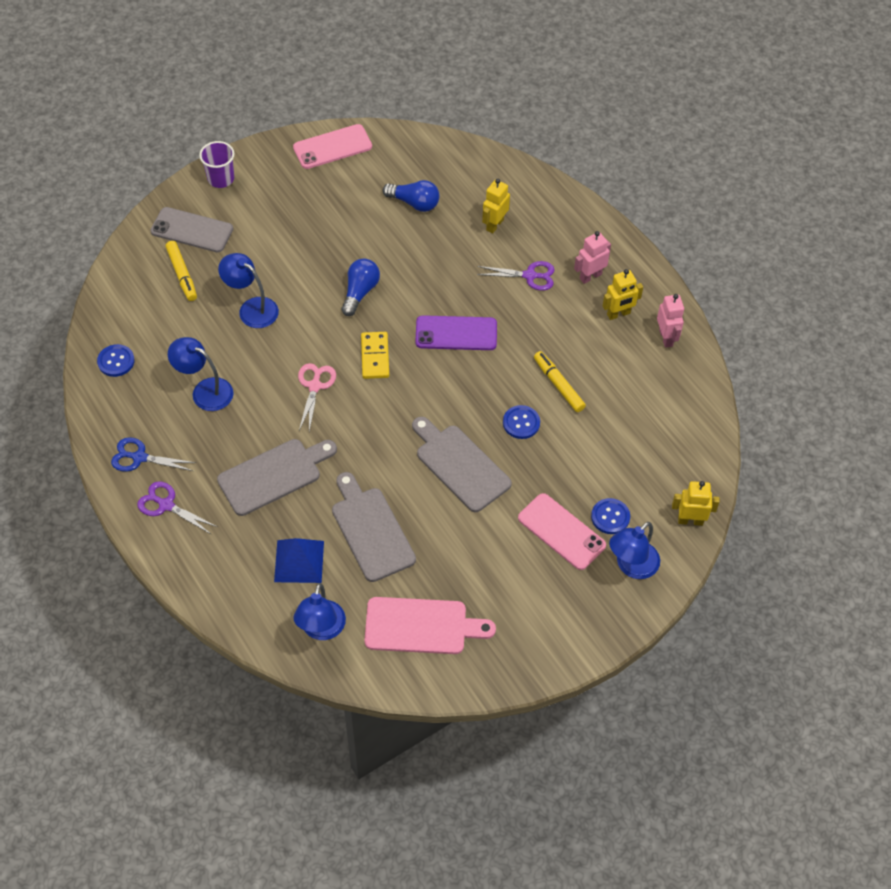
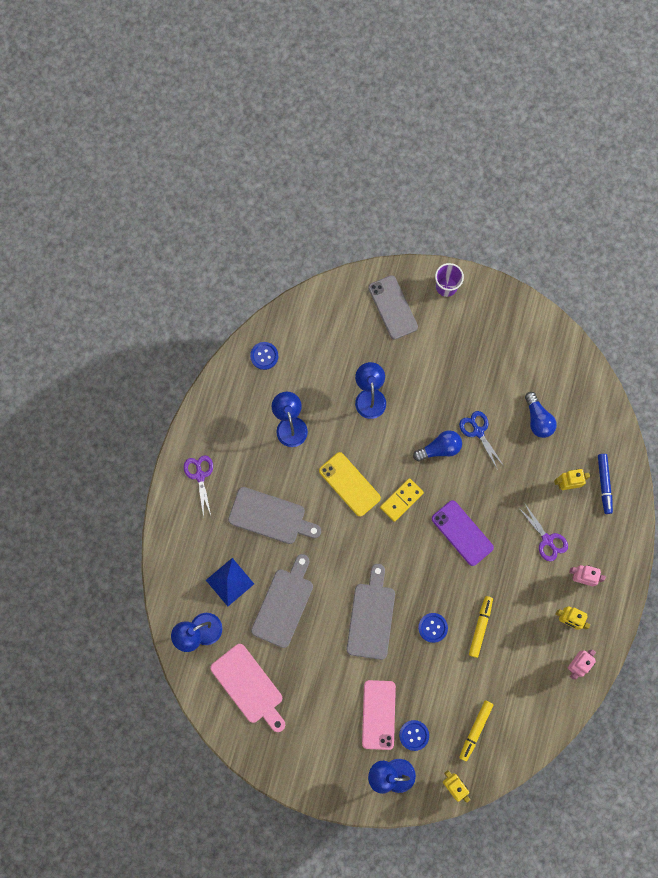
camera: 50 degrees right, 20 degrees up
(139, 457) = (216, 431): blue scissors -> blue scissors (478, 431)
(182, 274) = (356, 333): yellow marker -> yellow marker (475, 730)
(315, 386) = (349, 484): pink scissors -> yellow phone
(332, 147) = (534, 329): pink phone -> none
(523, 200) = (604, 484): none -> blue marker

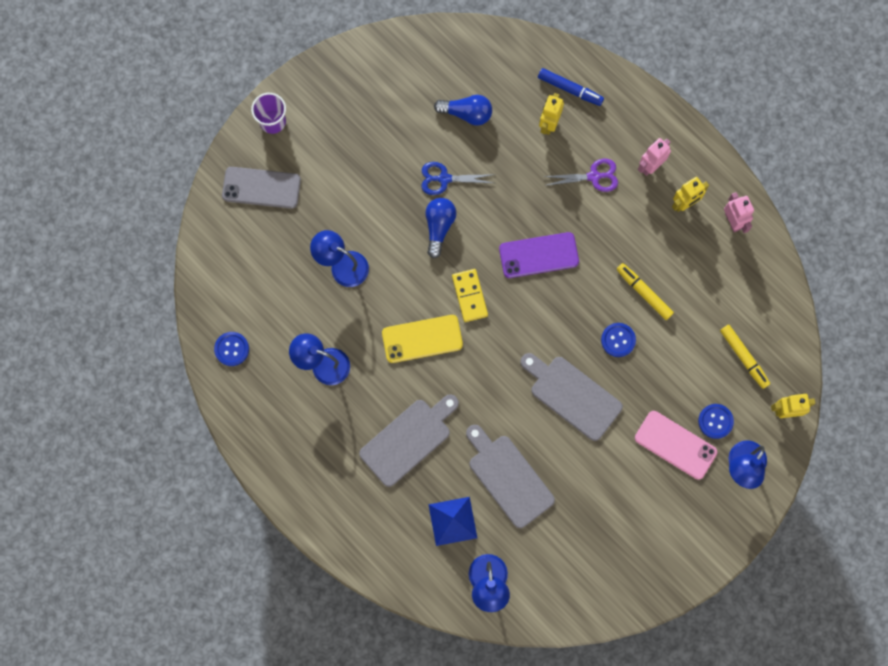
camera: 60 degrees left, 0 degrees up
(200, 476) = (320, 489): purple scissors -> none
(249, 686) = (573, 562): pink cutting board -> none

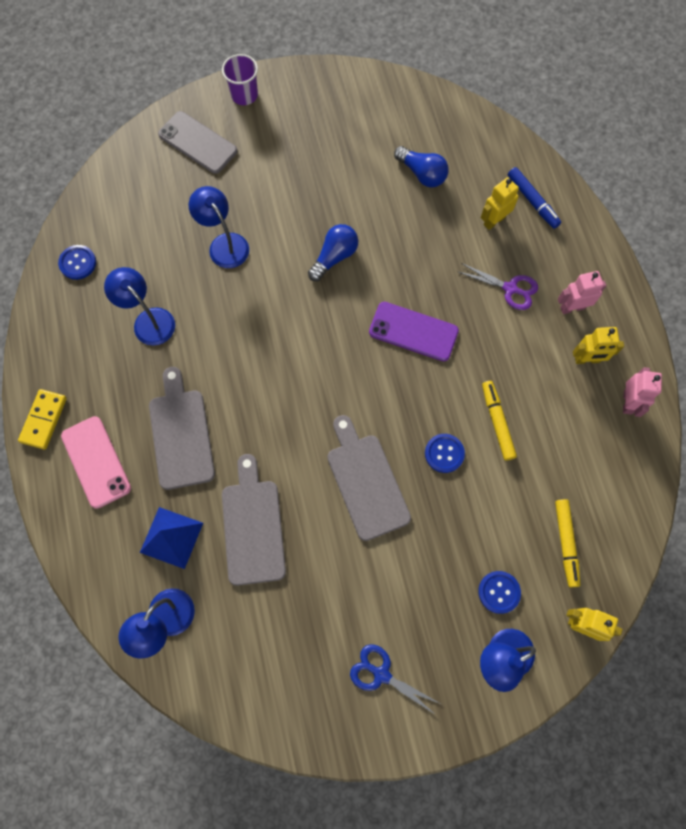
camera: 30 degrees right, 5 degrees down
(408, 439) = (181, 434): grey cutting board -> grey cutting board turned 90 degrees counterclockwise
(422, 339) = (254, 348): yellow phone -> none
(444, 179) = (366, 218): blue scissors -> blue scissors (381, 674)
(469, 296) = (324, 333): yellow domino -> yellow domino (43, 420)
(675, 445) = (442, 592): pink phone -> pink phone (96, 462)

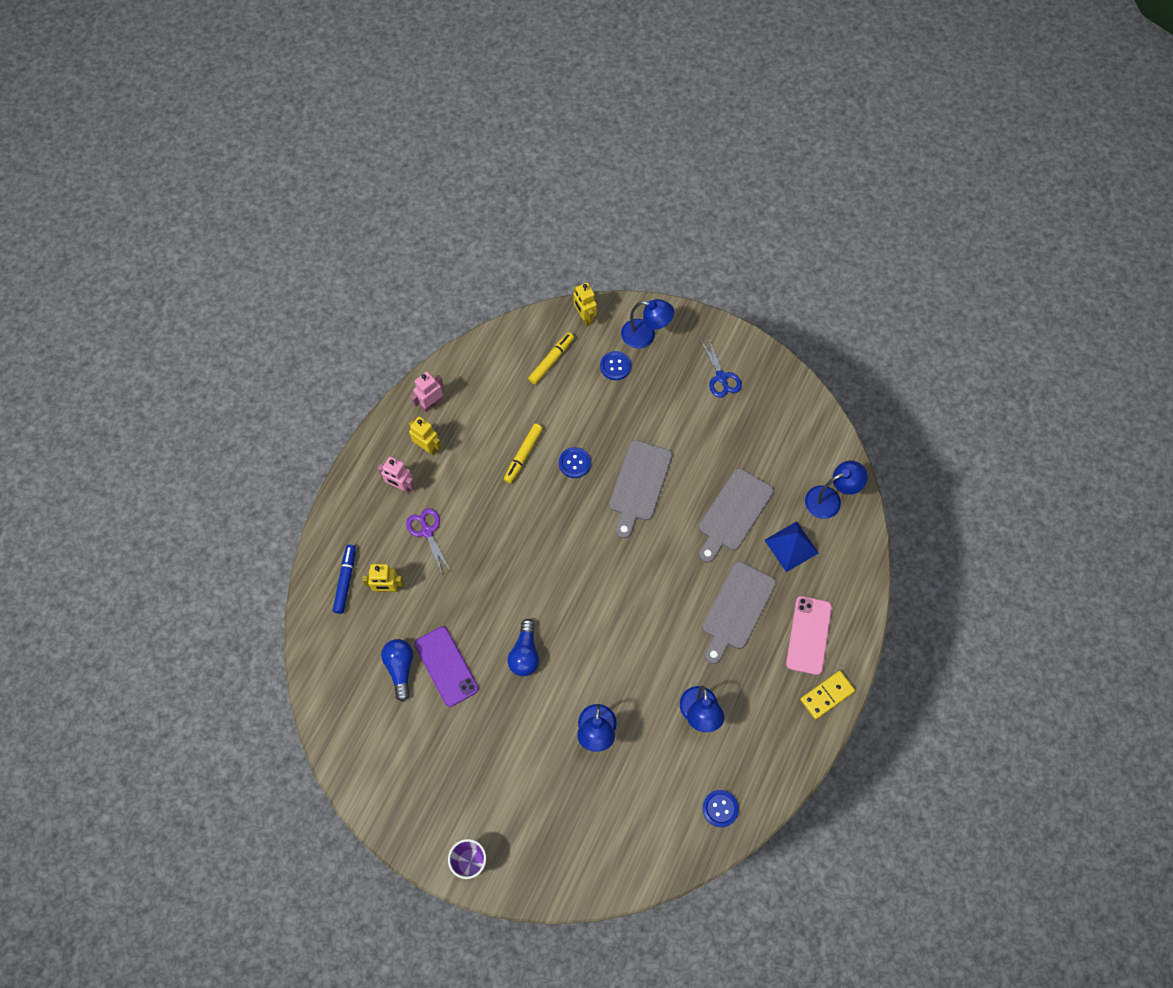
camera: 140 degrees left, 5 degrees down
(198, 143) = (545, 845): grey phone -> none
(334, 257) = (525, 654): blue light bulb -> blue light bulb turned 75 degrees counterclockwise
(413, 331) = (520, 555): purple phone -> purple phone (446, 666)

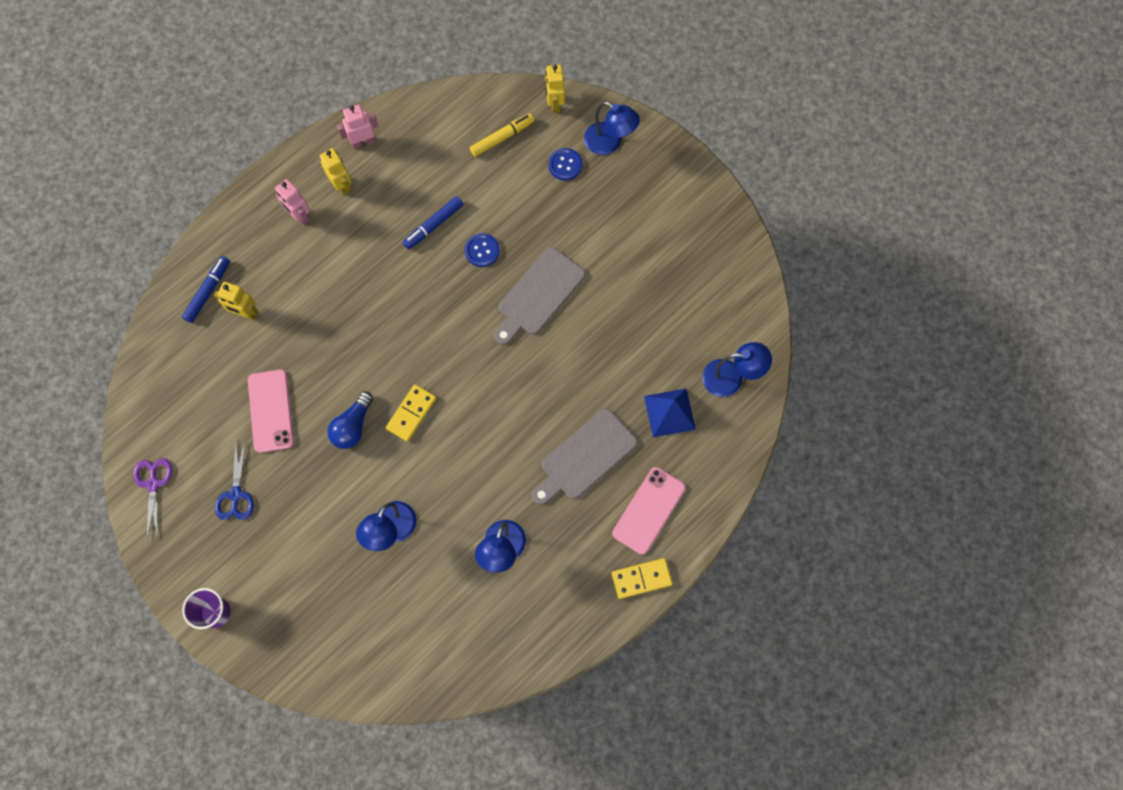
camera: 20 degrees right, 5 degrees up
(400, 668) = (225, 397): blue light bulb -> none
(427, 531) = (307, 270): purple scissors -> purple scissors (153, 484)
(446, 666) = (271, 411): purple phone -> pink phone
(523, 455) = (433, 225): yellow marker -> blue marker
(571, 624) = (411, 413): none -> yellow domino
(720, 808) = (483, 652): blue button -> none
(721, 377) = (670, 212): blue scissors -> blue scissors (236, 494)
(733, 513) = (623, 357): grey cutting board -> none

